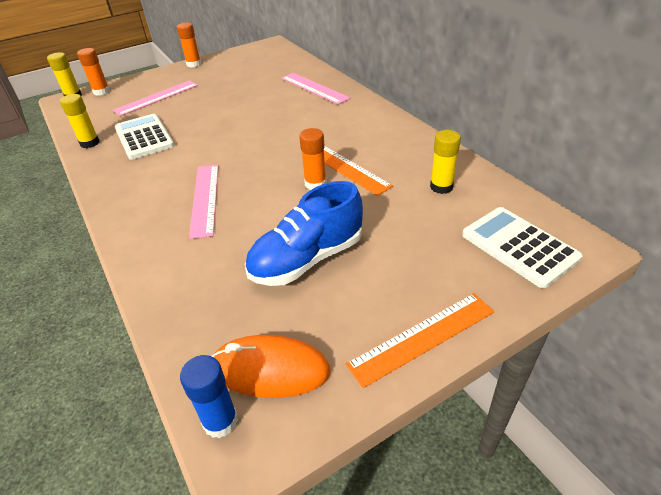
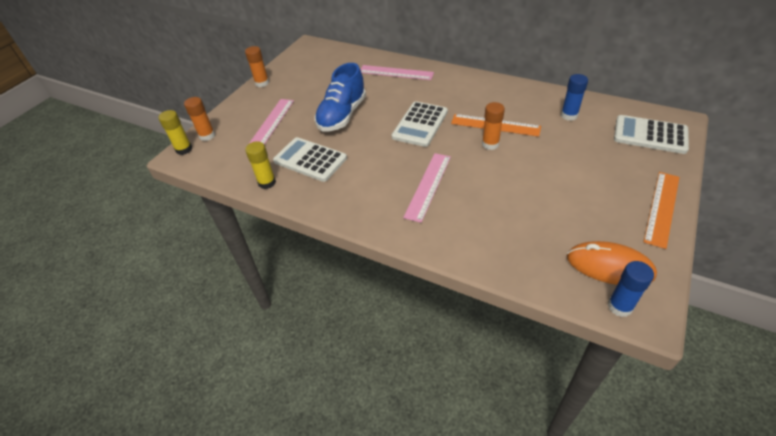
camera: 30 degrees left, 5 degrees up
(205, 199) = (428, 186): pink ruler -> pink ruler turned 60 degrees clockwise
(270, 370) = (609, 266): orange mouse -> orange mouse turned 45 degrees clockwise
(273, 141) = (420, 124): none -> white calculator
(307, 259) = (548, 195): blue shoe -> blue shoe (342, 115)
(441, 187) = (569, 115): yellow glue stick -> blue glue stick

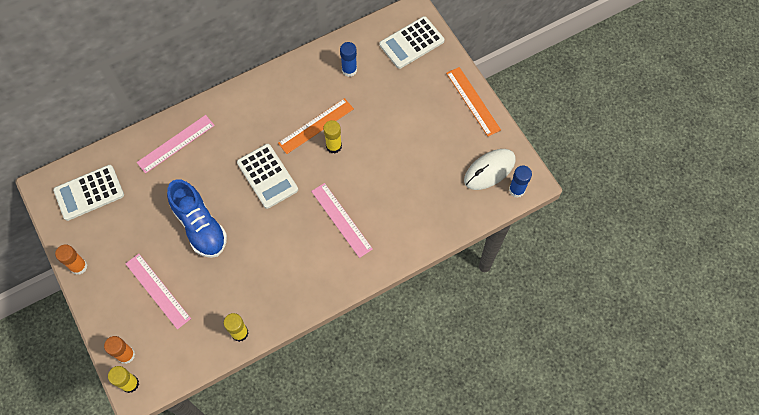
camera: 60 degrees left, 20 degrees up
(310, 160) = (239, 285): white calculator -> white calculator (89, 193)
(490, 144) = (333, 146): orange glue stick -> yellow glue stick
(609, 266) = (489, 170): orange mouse -> white mouse

